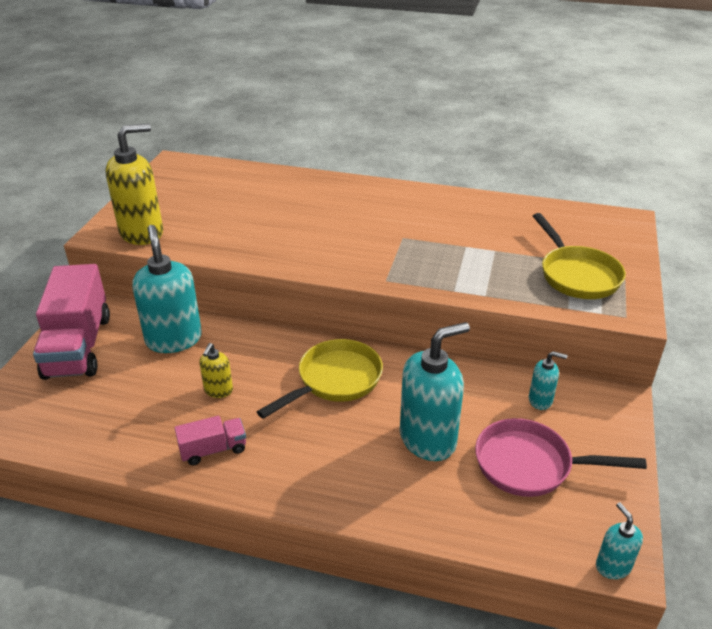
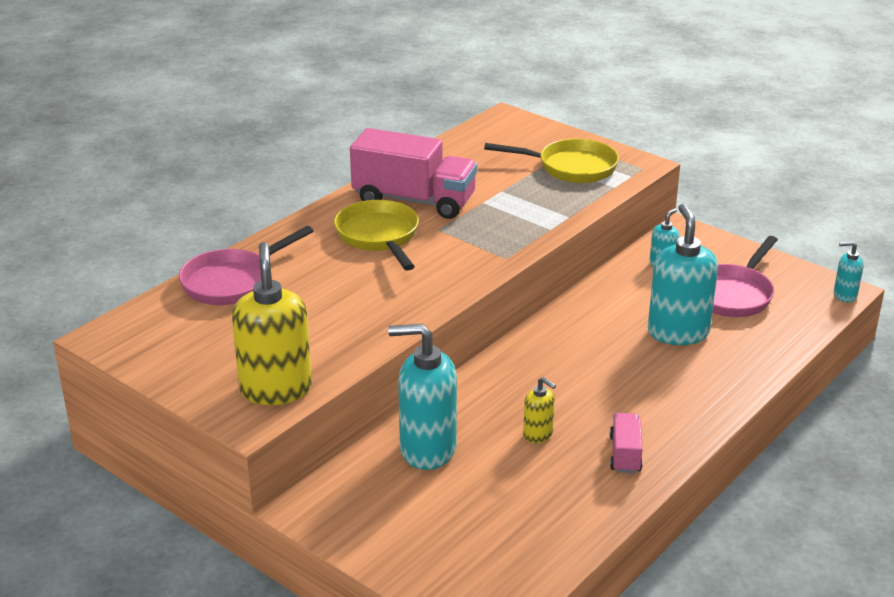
camera: 65 degrees left, 5 degrees down
(78, 346) = (386, 525): pink truck -> pink truck (414, 200)
(264, 181) = (233, 282): none -> pink pan
(335, 380) = (569, 360): yellow pan -> yellow pan (379, 237)

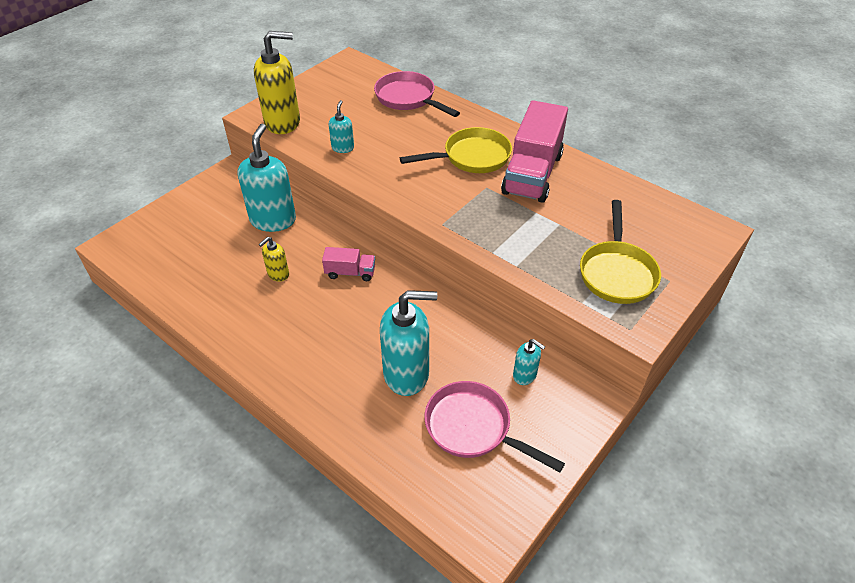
camera: 90 degrees right, 15 degrees up
(625, 454) = (245, 321): pink truck -> pink truck (350, 272)
(844, 295) = (477, 539): turquoise soap dispenser -> turquoise soap dispenser (343, 148)

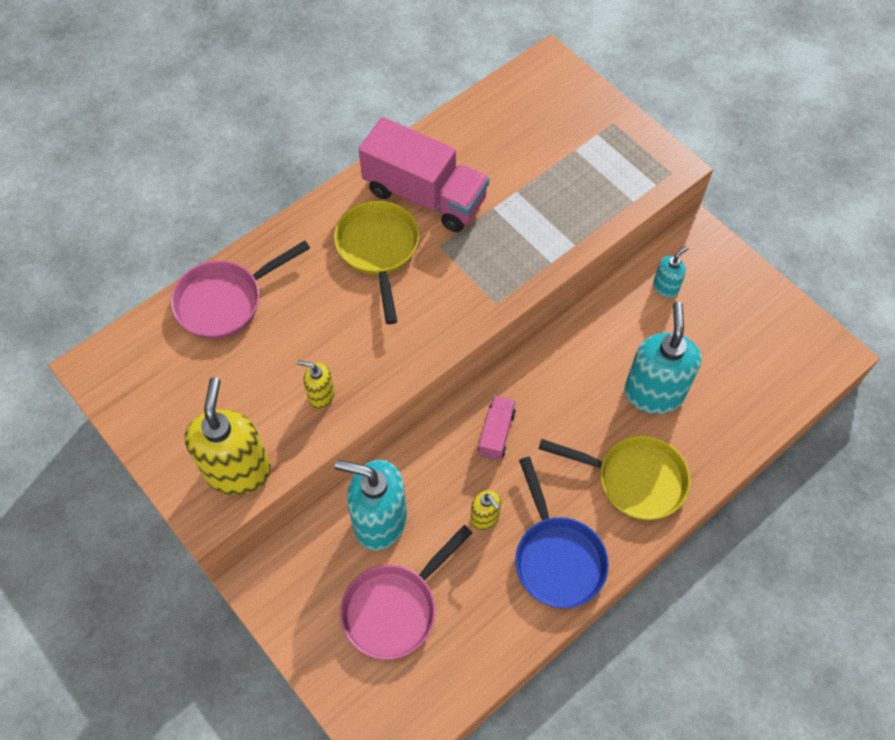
camera: 80 degrees left, 15 degrees up
(245, 320) = (557, 557): none -> blue pan
(343, 148) = (321, 395): turquoise soap dispenser -> yellow soap dispenser
(473, 428) = (724, 344): pink pan -> pink pan (395, 608)
(617, 272) = (597, 161): yellow pan -> yellow pan (634, 479)

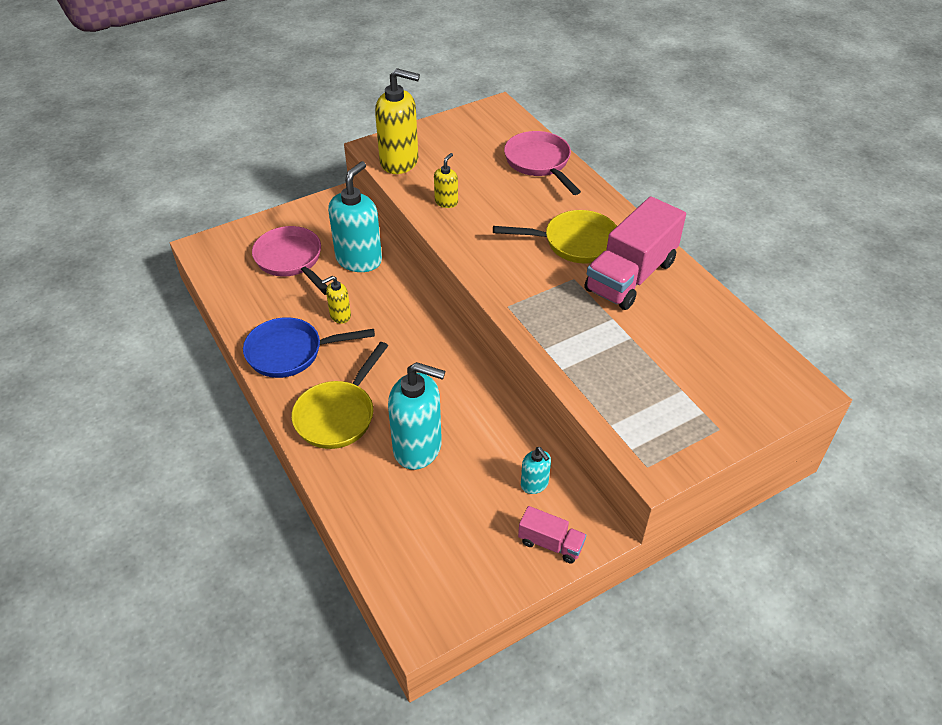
camera: 100 degrees right, 15 degrees down
(496, 433) = (409, 332): pink truck -> pink truck (550, 543)

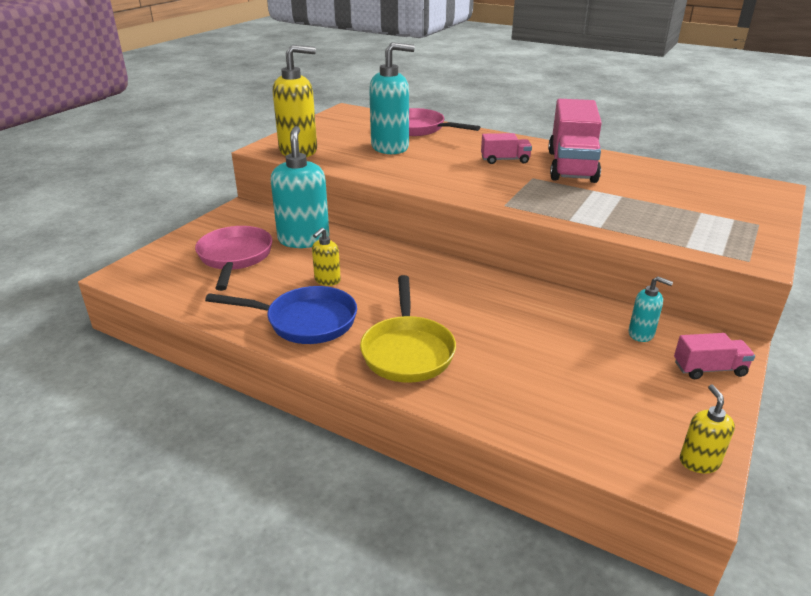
camera: 30 degrees left, 15 degrees down
(291, 260) = (235, 258): pink pan -> pink pan turned 60 degrees clockwise
(291, 352) = (305, 321): blue pan -> blue pan turned 135 degrees counterclockwise
(418, 448) = (512, 347): turquoise soap dispenser -> turquoise soap dispenser (390, 147)
(446, 202) = (370, 163): yellow soap dispenser -> yellow soap dispenser (699, 462)
(574, 243) = (505, 160): yellow pan -> pink truck

